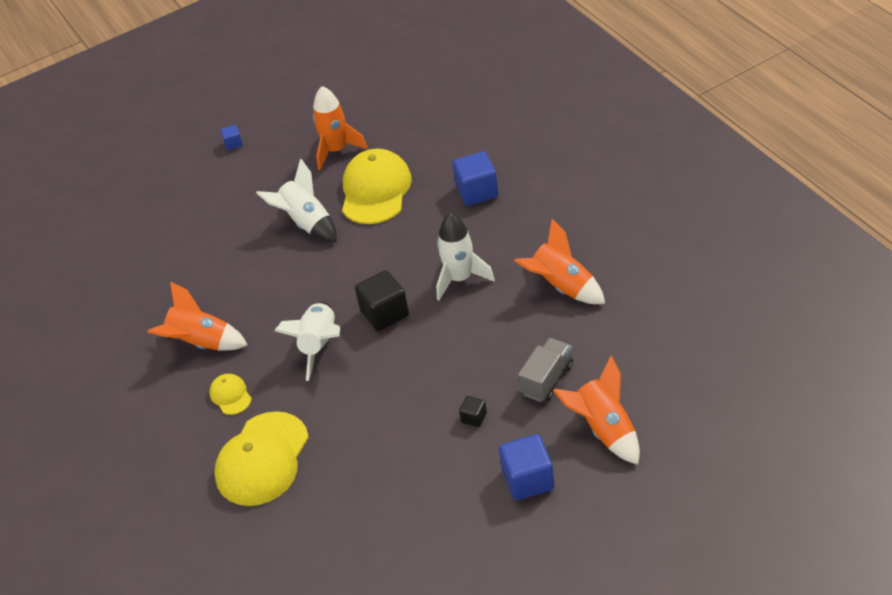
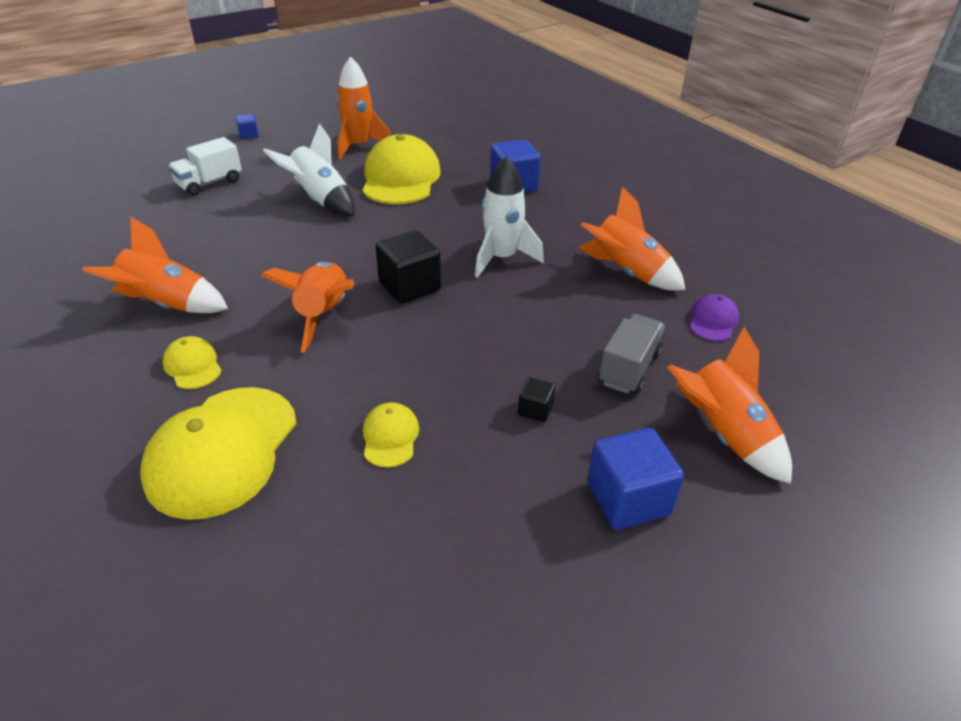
camera: 10 degrees left, 5 degrees down
(209, 210) = (209, 183): none -> white truck
(319, 345) = (324, 315): white rocket -> orange rocket
(372, 443) = (390, 437): none -> yellow cap
(622, 332) = (713, 321): none -> purple cap

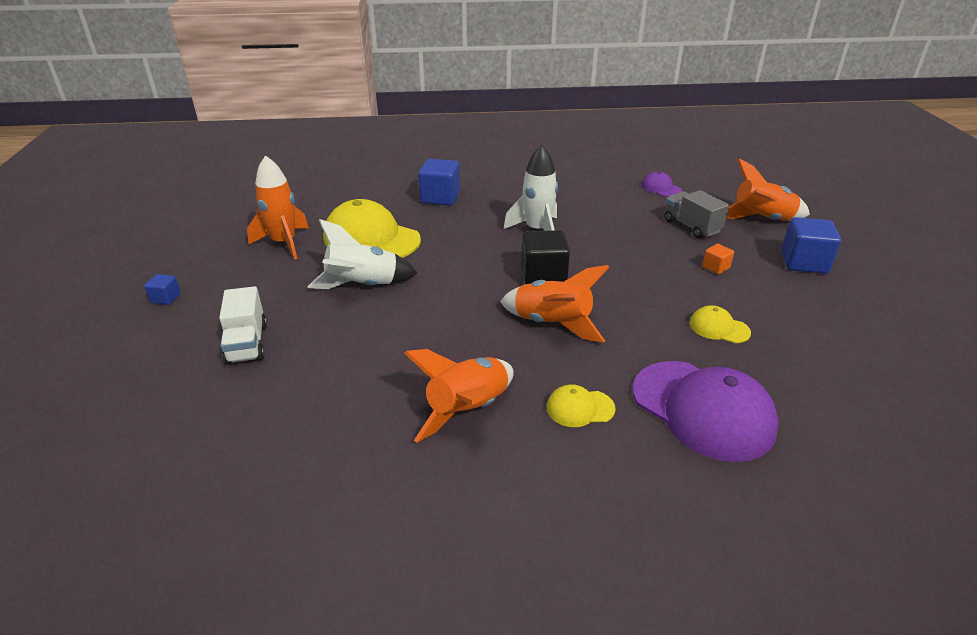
camera: 60 degrees left, 5 degrees down
(222, 451) = (703, 409): yellow cap -> purple cap
(535, 410) = (715, 267): black cube -> orange cube
(626, 272) = (591, 195): orange rocket -> none

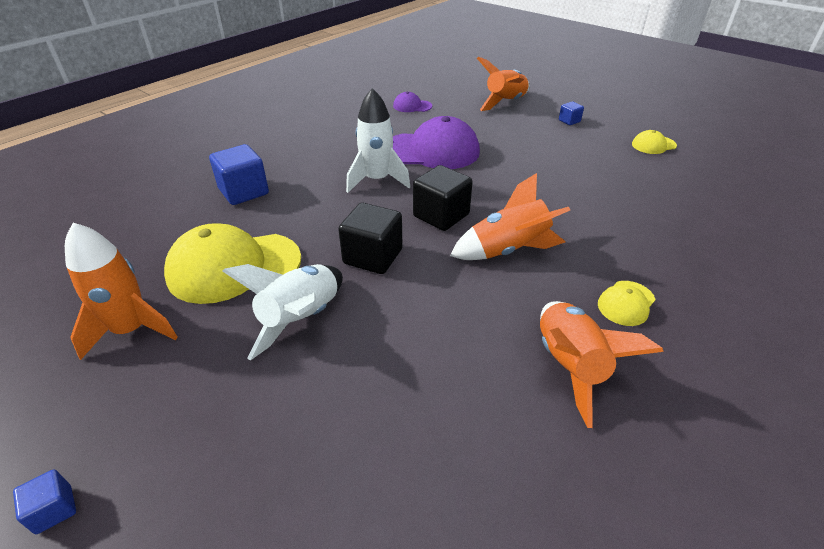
camera: 45 degrees left, 5 degrees up
(247, 344) = (271, 474): white truck -> none
(455, 276) = (373, 256): none -> black cube
(691, 226) = (474, 126): grey truck -> none
(703, 409) = (679, 251): purple cap -> purple cap (432, 151)
(715, 267) = (533, 148): orange cube -> none
(719, 328) = (599, 189): yellow cap -> yellow cap (653, 145)
(804, 262) = (569, 121): blue cube -> blue cube, size x0.51

